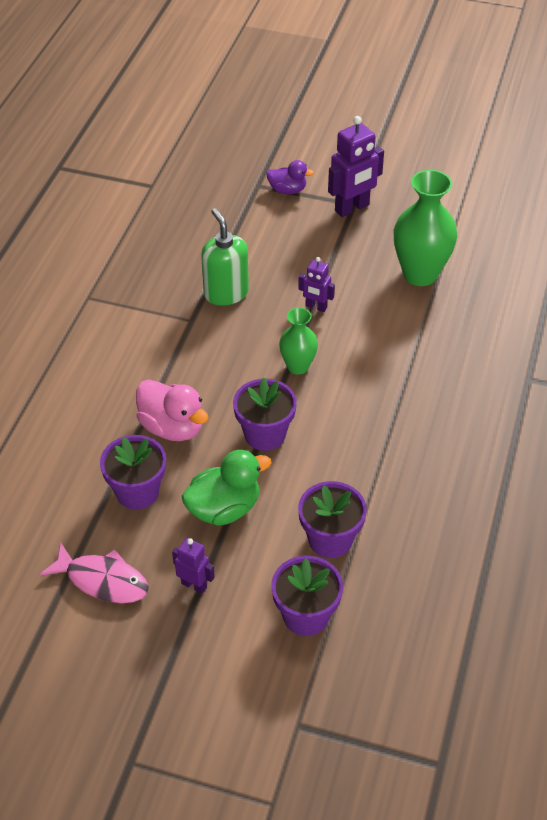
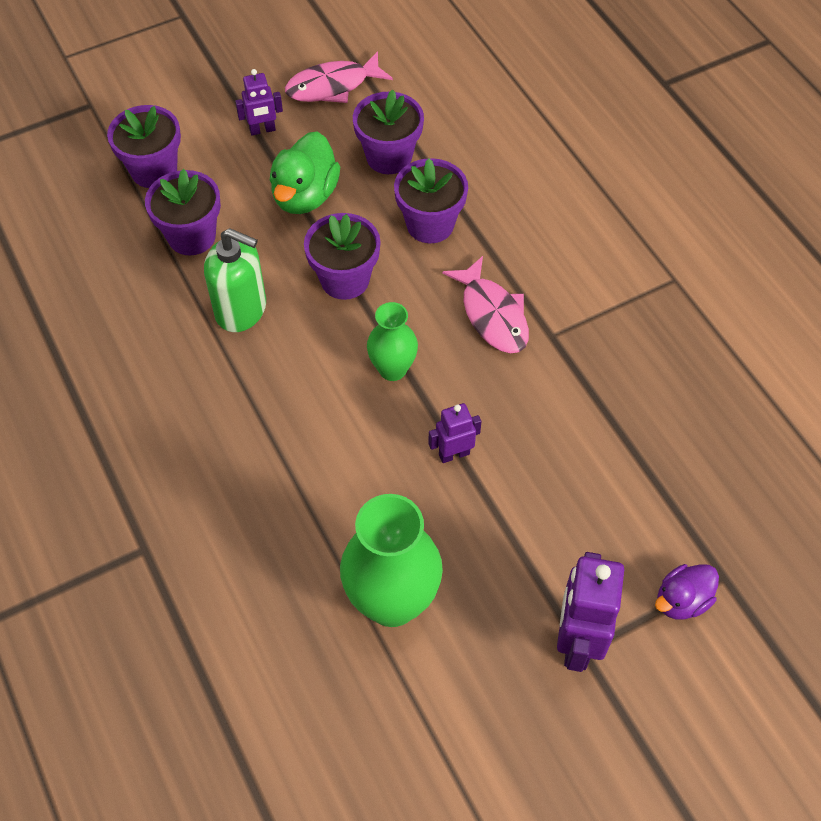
camera: 135 degrees right, 10 degrees up
(172, 427) = (430, 224): pink duck -> purple flower pot
(207, 352) = (492, 315): none -> pink fish
(226, 293) = (560, 393): green soap dispenser -> green soap dispenser (241, 310)

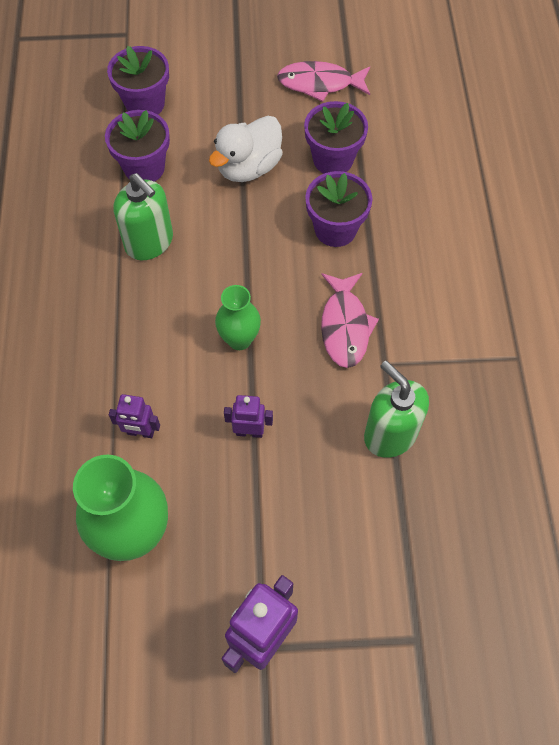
camera: 25 degrees right, 5 degrees up
(262, 130) = (245, 101): purple robot -> purple robot (140, 432)
(305, 196) = (249, 167): green duck -> white duck
(345, 279) = (242, 249): purple flower pot -> none
(593, 399) = (390, 434): none -> green soap dispenser
(681, 600) = (369, 644): purple duck -> none

